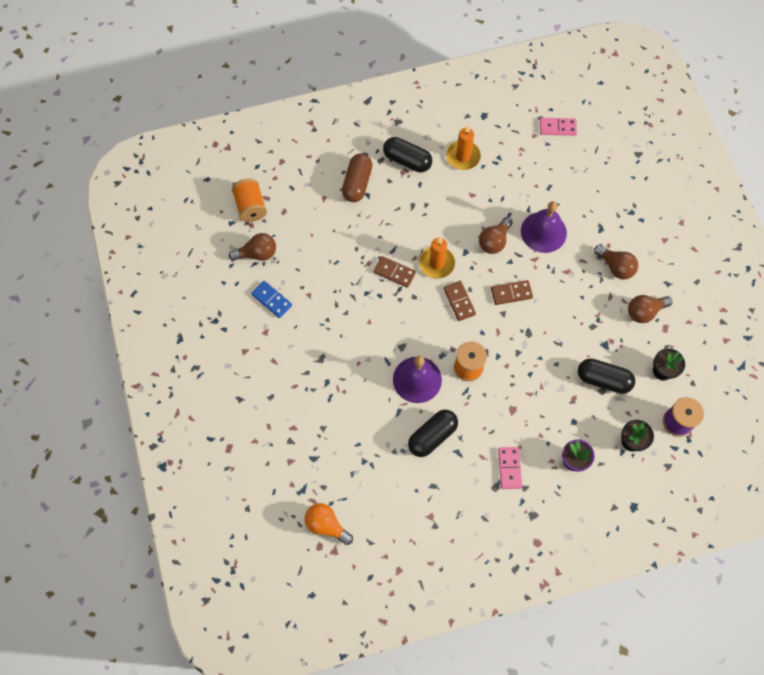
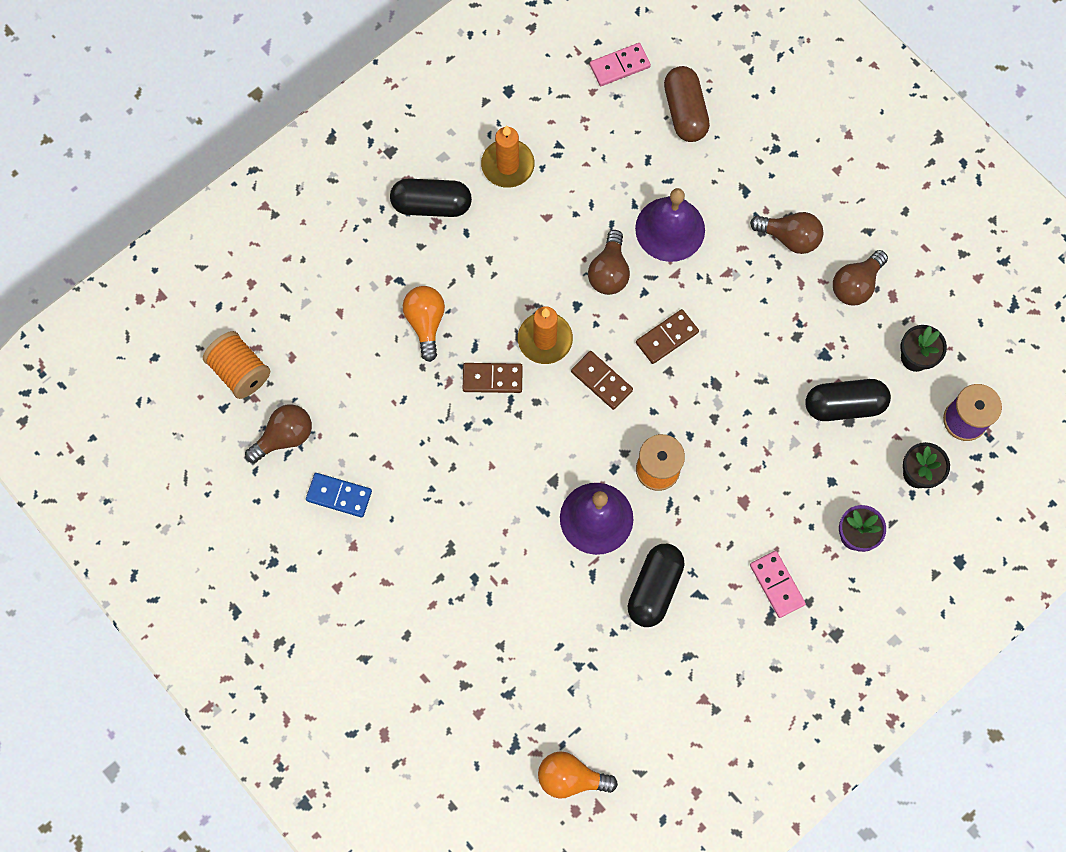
camera: 25 degrees left, 5 degrees up
(357, 183) = (377, 270): brown capsule -> brown capsule (685, 112)
(371, 225) = (426, 323): none -> orange light bulb

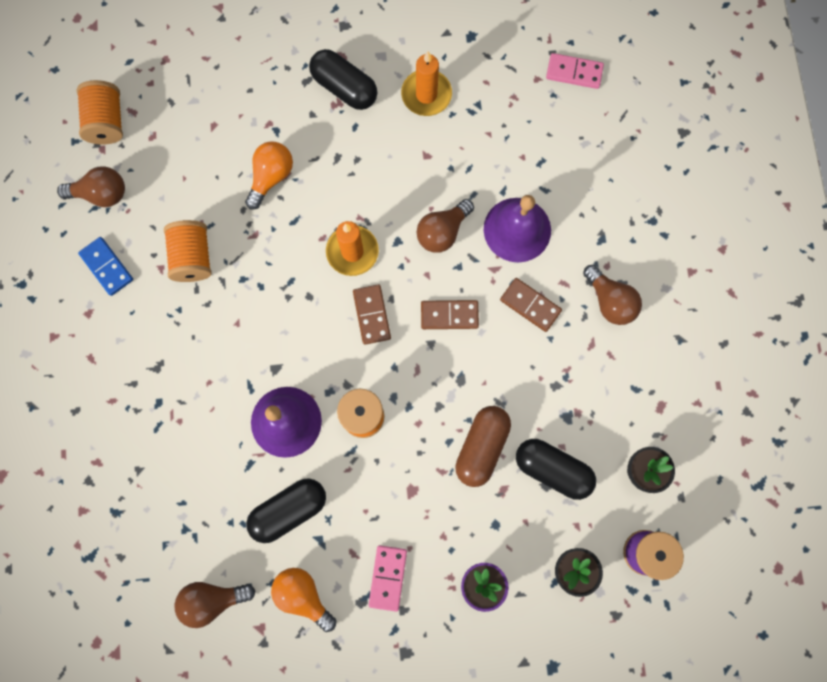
camera: 35 degrees right, 5 degrees up
(409, 436) = (193, 257): none -> orange spool
(492, 379) = (289, 255): brown domino -> brown domino (530, 305)
(570, 777) = (112, 614): orange light bulb -> orange light bulb (303, 595)
(685, 112) = (599, 143): brown capsule -> brown capsule (481, 447)
(855, 285) = (636, 377): brown light bulb -> brown light bulb (212, 599)

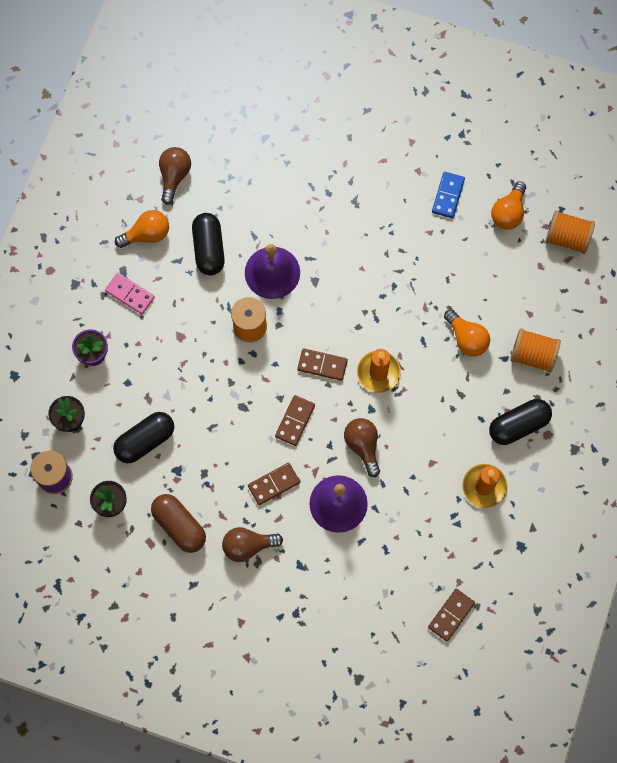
camera: 115 degrees right, 5 degrees down
(101, 194) = (508, 212): brown light bulb -> orange light bulb
(107, 267) = (448, 196): blue domino -> blue domino turned 60 degrees counterclockwise
(193, 257) = (427, 257): orange spool -> orange spool (532, 355)
(481, 447) = (186, 398): brown capsule -> brown capsule (179, 526)
(574, 72) = (451, 615): pink domino -> brown domino

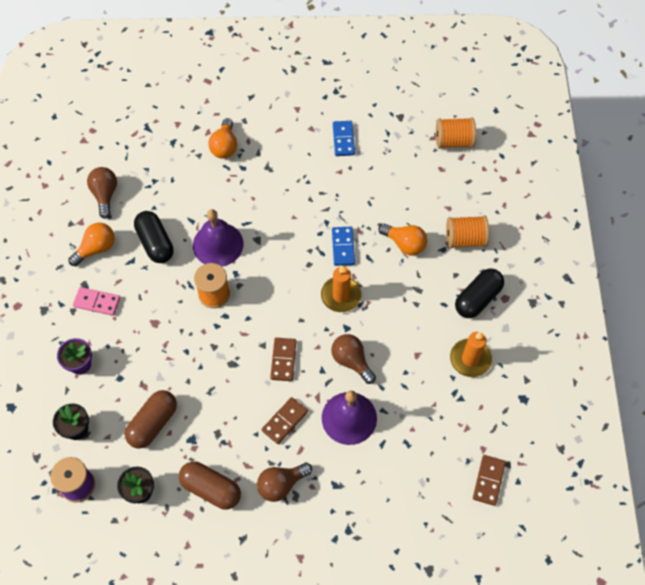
camera: 20 degrees left, 10 degrees down
(145, 441) = (153, 423): black capsule -> brown capsule
(322, 365) = (290, 305): brown domino -> none
(401, 320) = (343, 247): none -> blue domino
(508, 212) = (398, 137): orange light bulb -> orange light bulb (224, 146)

